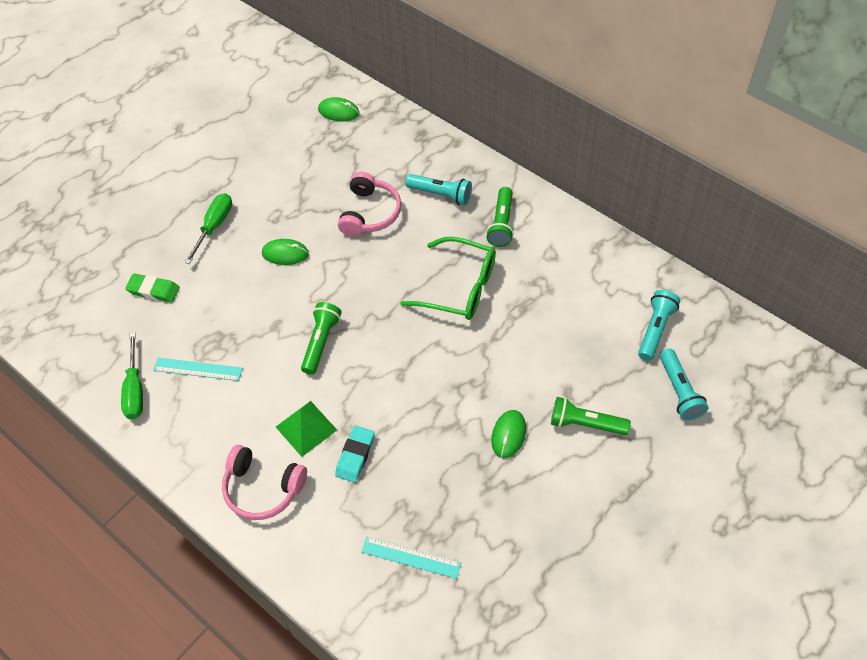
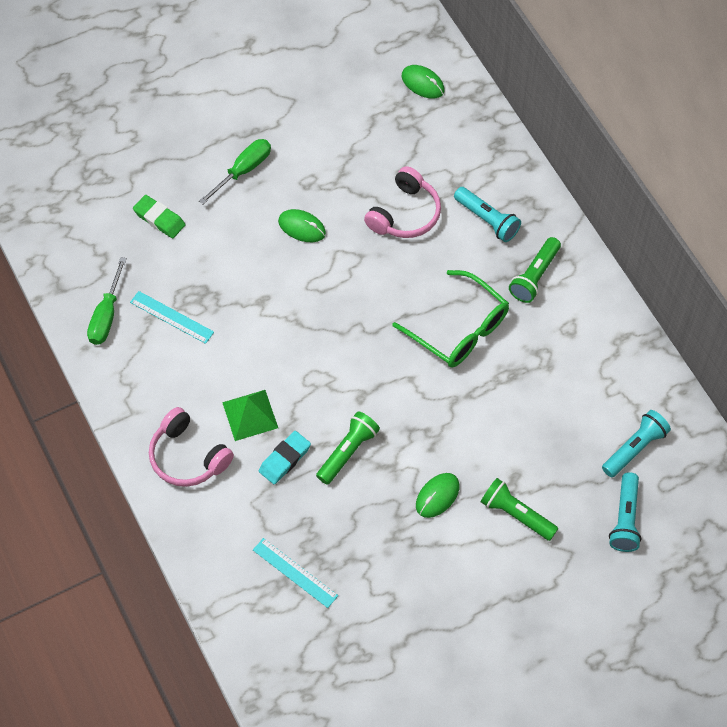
camera: 20 degrees right, 5 degrees up
(321, 342) = (299, 334): green flashlight -> green flashlight (348, 452)

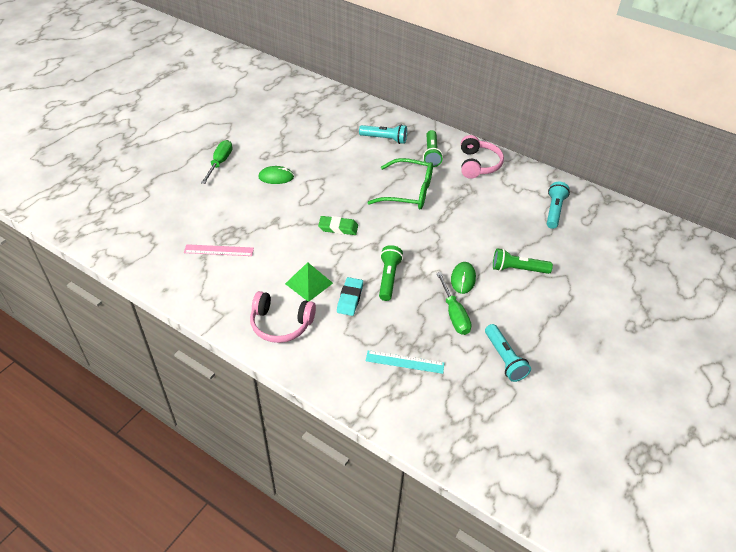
camera: 30 degrees left, 15 degrees down
(106, 315) = (170, 266): green screwdriver -> green screwdriver (454, 314)
(159, 219) = (178, 203): green eraser -> green eraser (338, 228)
(172, 317) = (219, 250): turquoise ruler -> pink ruler
(405, 214) = (335, 151): pink headphones -> pink headphones (478, 164)
(422, 83) = (302, 95): green mouse -> none
(625, 519) = (580, 246): turquoise flashlight -> turquoise flashlight (504, 359)

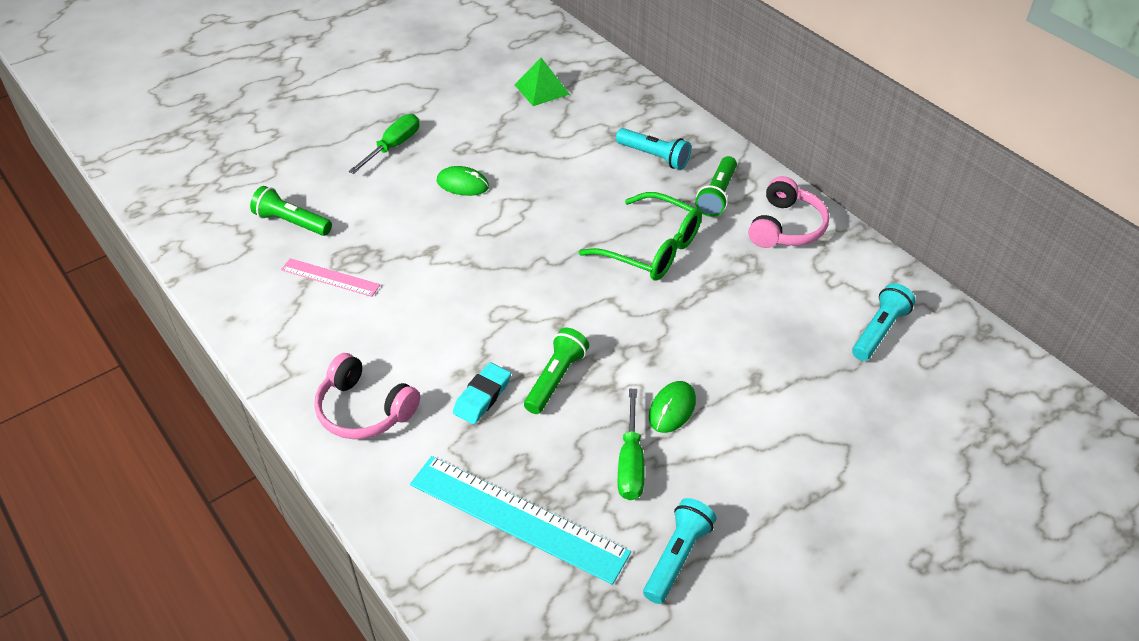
camera: 20 degrees right, 0 degrees up
(309, 283) = (433, 358): green pyramid -> green pyramid (542, 89)
(338, 228) = (517, 282): green eraser -> none
(404, 362) = (517, 518): turquoise ruler -> turquoise ruler, size x1.86
(504, 359) = (677, 557): turquoise flashlight -> turquoise flashlight turned 150 degrees counterclockwise
(518, 269) = (770, 415): green flashlight -> green flashlight (292, 222)

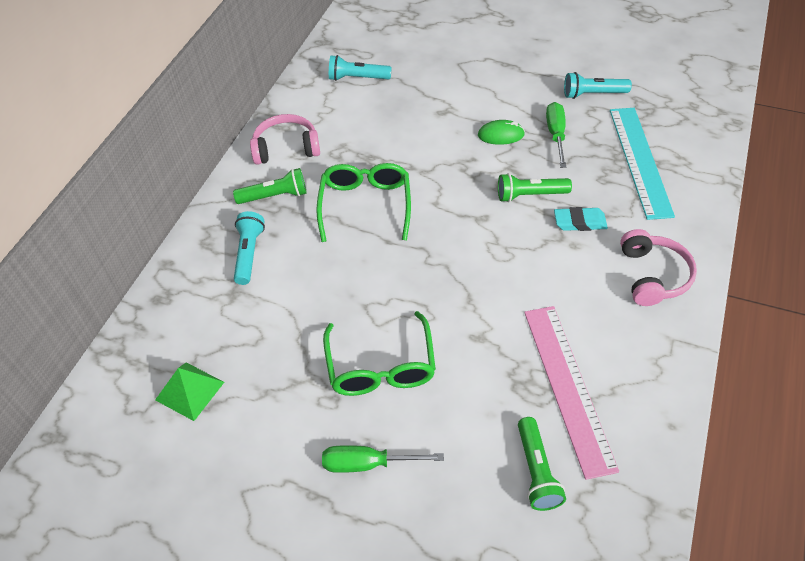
camera: 120 degrees left, 5 degrees up
(330, 277) = (567, 387): pink ruler -> pink ruler, size x1.86
(463, 184) = (381, 367): green mouse -> green glasses
(631, 463) = (556, 134): green screwdriver -> green screwdriver turned 60 degrees counterclockwise

